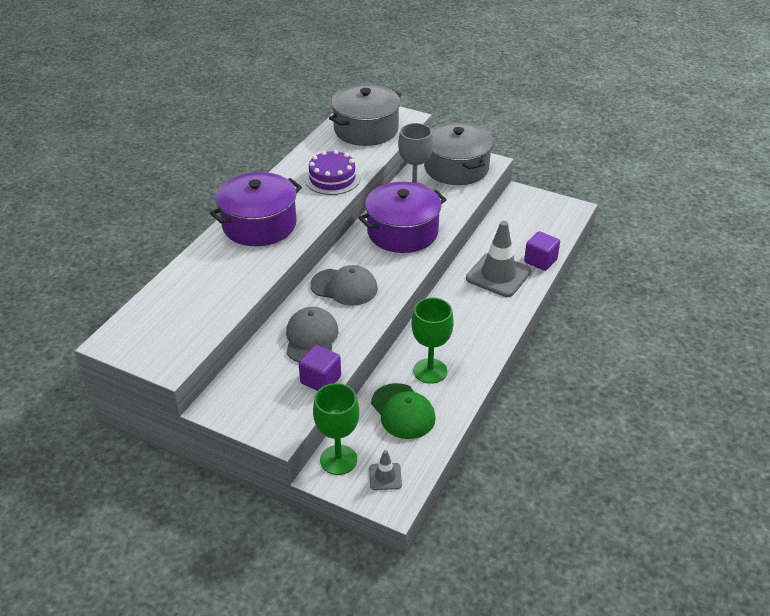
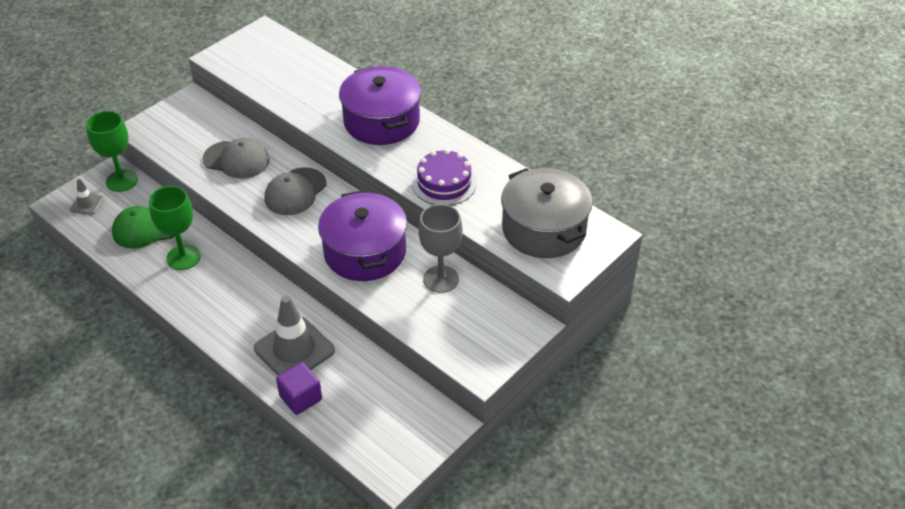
camera: 105 degrees right, 5 degrees up
(320, 380) = (182, 158): purple cube -> none
(456, 168) = (478, 332): grey pot -> none

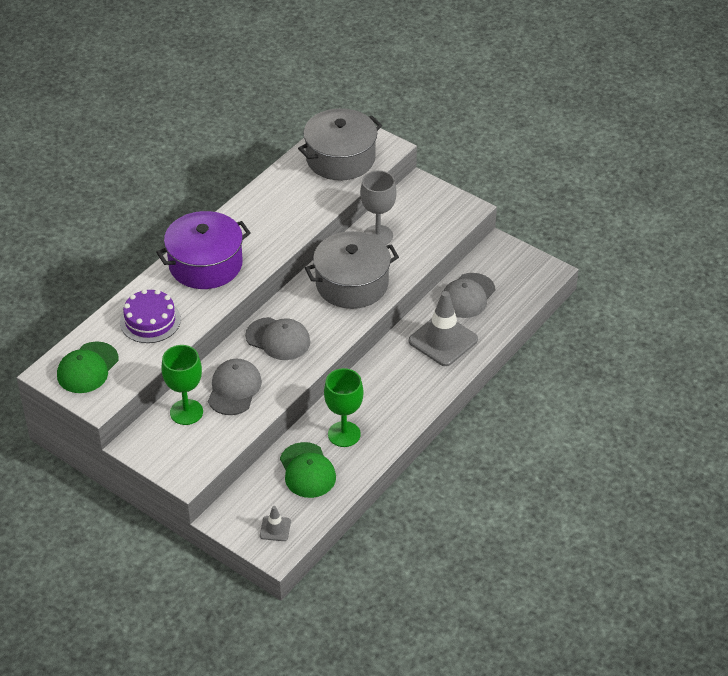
camera: 95 degrees left, 0 degrees up
(122, 181) = (237, 508): green goblet -> green goblet (186, 412)
(261, 51) = (87, 368): none -> green cap
(301, 398) = (492, 329): purple cube -> none
(362, 380) = (467, 296): none -> grey cap
(365, 252) = (352, 284): purple pot -> grey pot
(444, 183) = (290, 217): purple cake -> purple cake (150, 321)

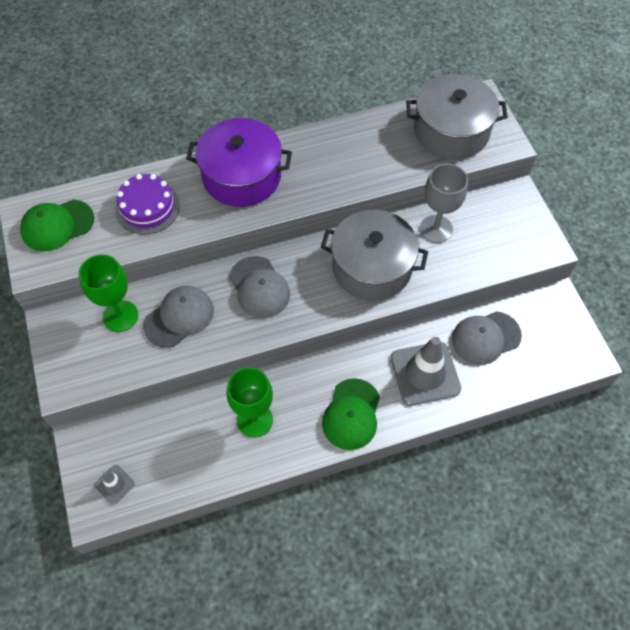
camera: 35 degrees right, 15 degrees up
(307, 470) = (192, 439): green cap -> green cap (351, 414)

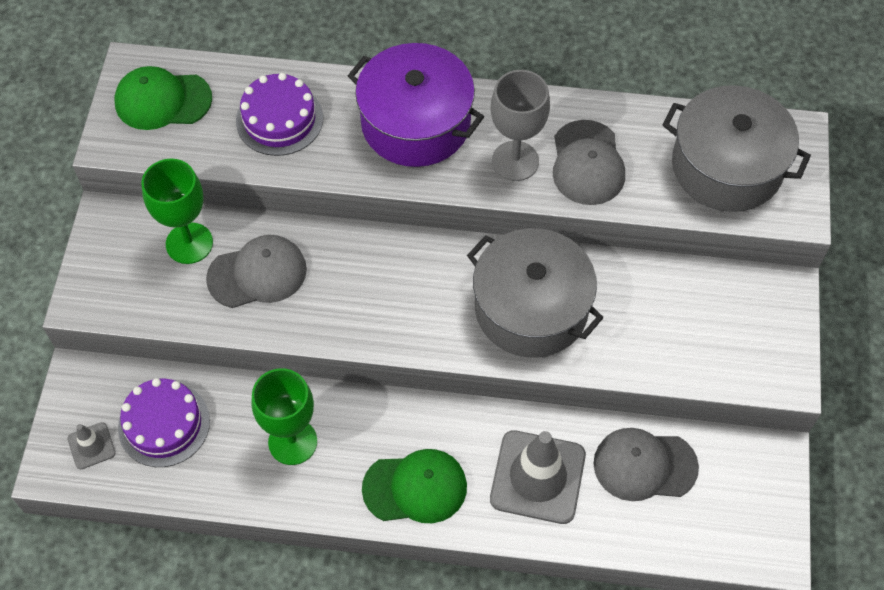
camera: 25 degrees right, 0 degrees up
(159, 447) = (164, 424): none -> purple cake
(259, 287) = (374, 276): grey cap -> grey cap (587, 163)
(351, 414) = (415, 487): green cap -> green cap turned 135 degrees counterclockwise
(436, 229) = (645, 291): grey goblet -> grey goblet (515, 161)

